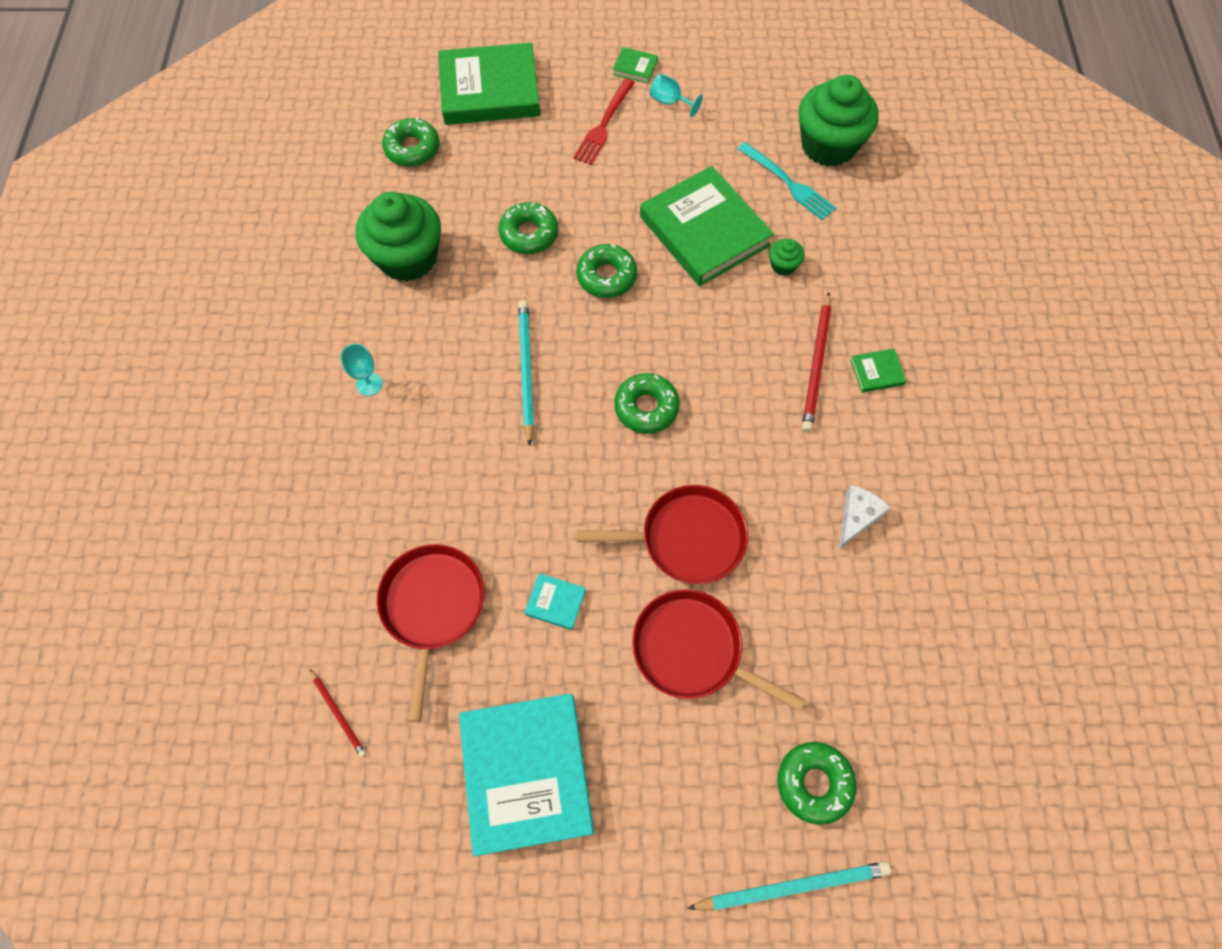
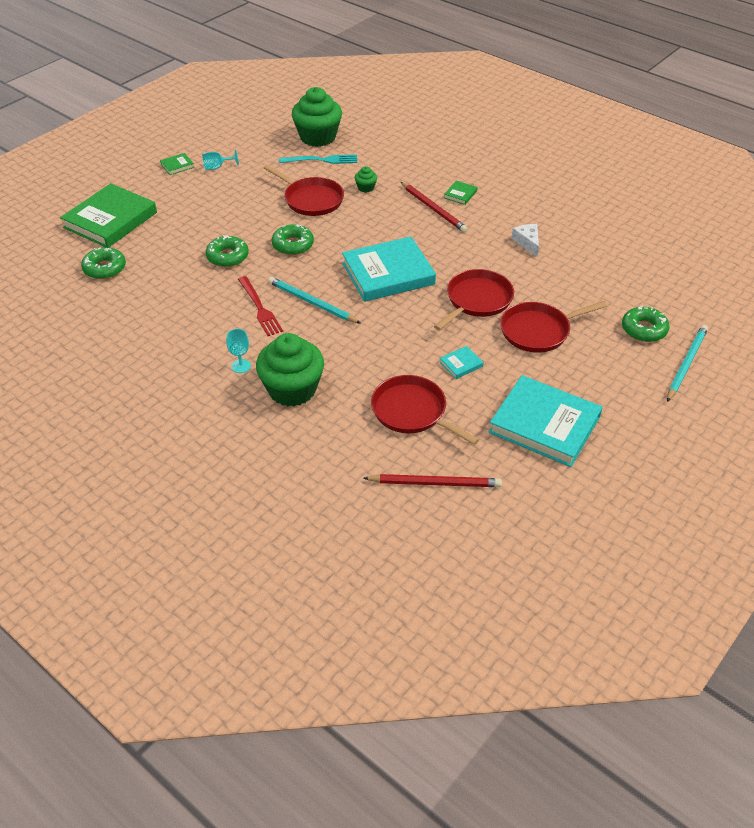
camera: 50 degrees left, 20 degrees down
(338, 714) = (435, 483): red pencil -> red pencil, size x1.81
(408, 258) = (177, 308): green cupcake -> green cupcake (292, 389)
(603, 125) = (197, 195): red fork -> red fork (260, 308)
(646, 407) = (388, 274): green donut -> turquoise book
(704, 231) = (311, 200): green book -> red pan

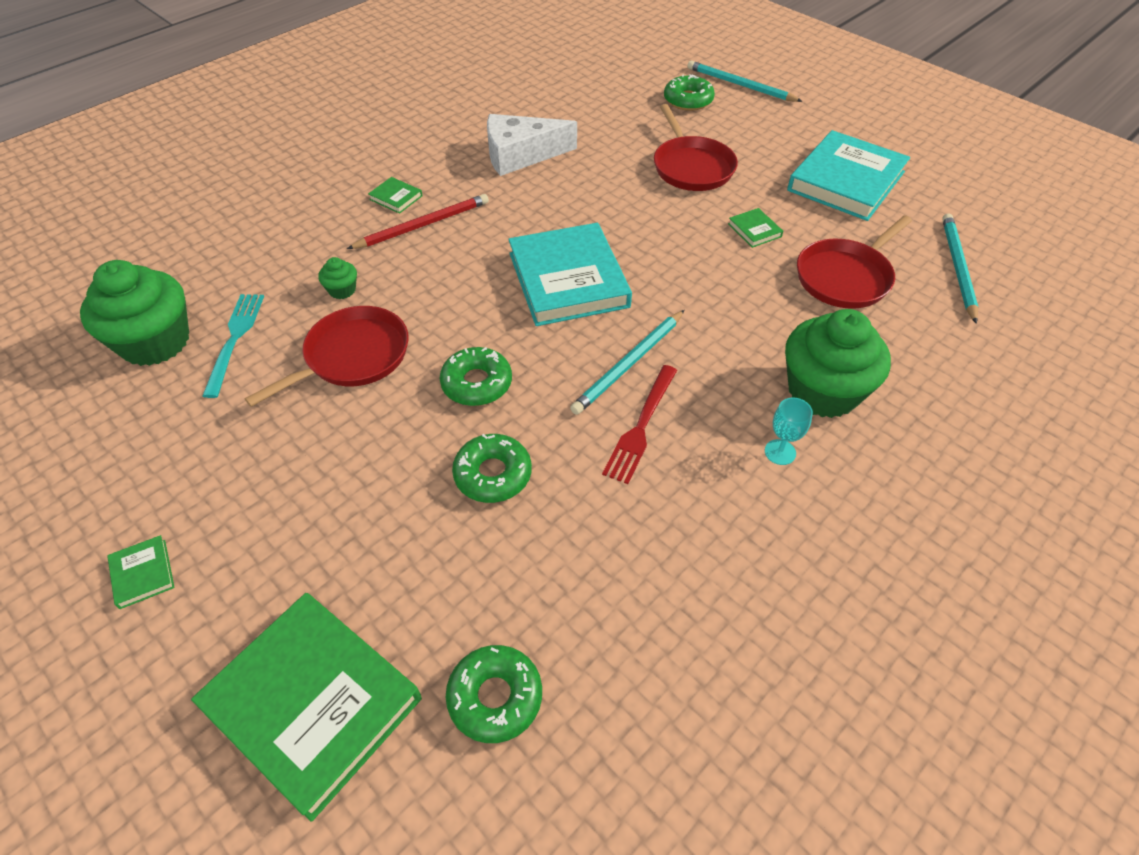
camera: 85 degrees left, 5 degrees up
(217, 167) = (184, 498): turquoise goblet -> none
(260, 308) = (641, 427): red fork -> red fork turned 135 degrees clockwise
(435, 483) = (957, 268): red pencil -> turquoise pencil
(461, 364) = (754, 230): turquoise book -> green book
(477, 300) = (633, 206): red pan -> none
(527, 242) = (520, 155): white cheese -> white cheese, size x1.81

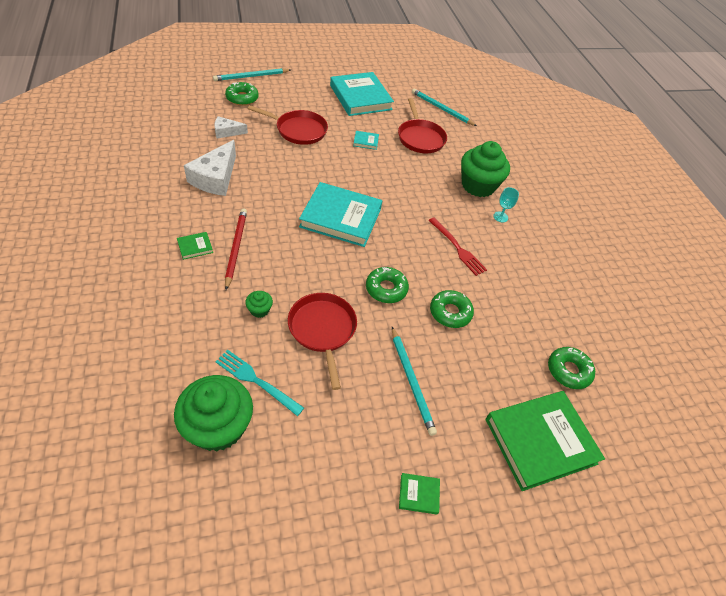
camera: 65 degrees left, 0 degrees up
(610, 122) = (227, 132): none -> white cheese
(629, 364) = (417, 230): turquoise pencil -> turquoise pencil (411, 381)
(754, 230) = (366, 141): green book -> turquoise book

